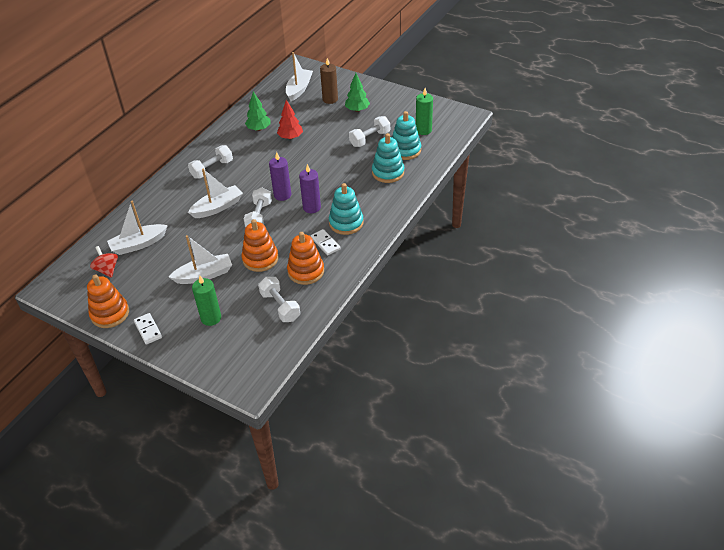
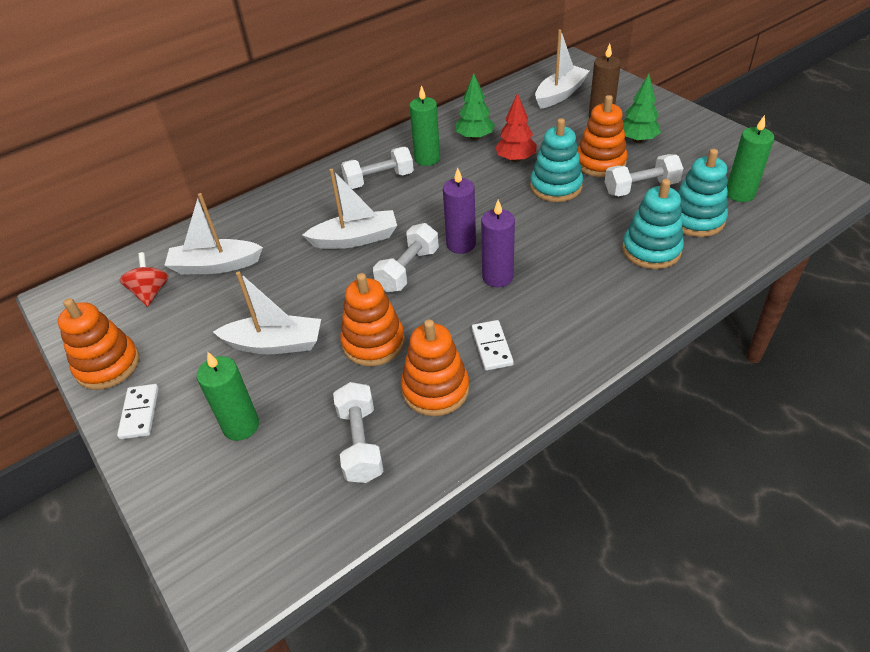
camera: 25 degrees right, 0 degrees up
(235, 149) = (427, 159): none -> green candle
(341, 129) = (600, 163): none -> orange stacking toy
(346, 223) = (543, 320): turquoise stacking toy -> turquoise stacking toy (556, 187)

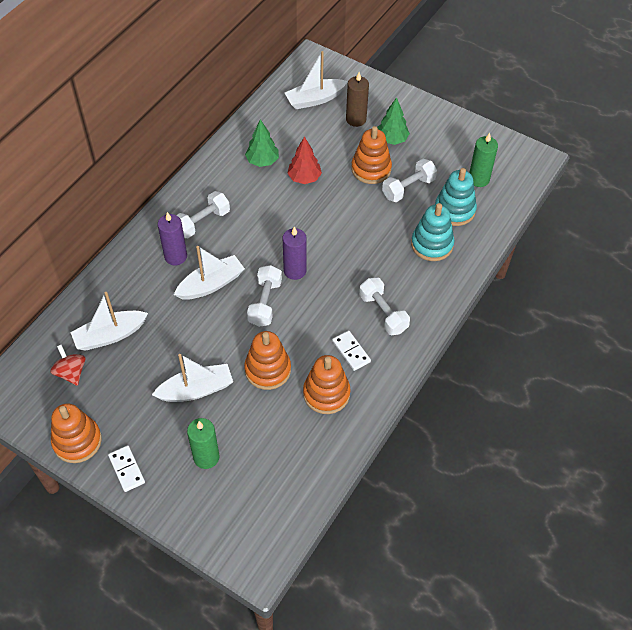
camera: 25 degrees left, 10 degrees up
(360, 443) = (294, 445): white dumbbell -> white dumbbell (383, 313)
(427, 159) = (232, 192): green candle -> none
(497, 277) = (333, 293): purple candle -> purple candle (175, 256)
(556, 187) = (345, 200): turquoise stacking toy -> none
(560, 94) = (315, 99): white boat -> white boat turned 135 degrees counterclockwise

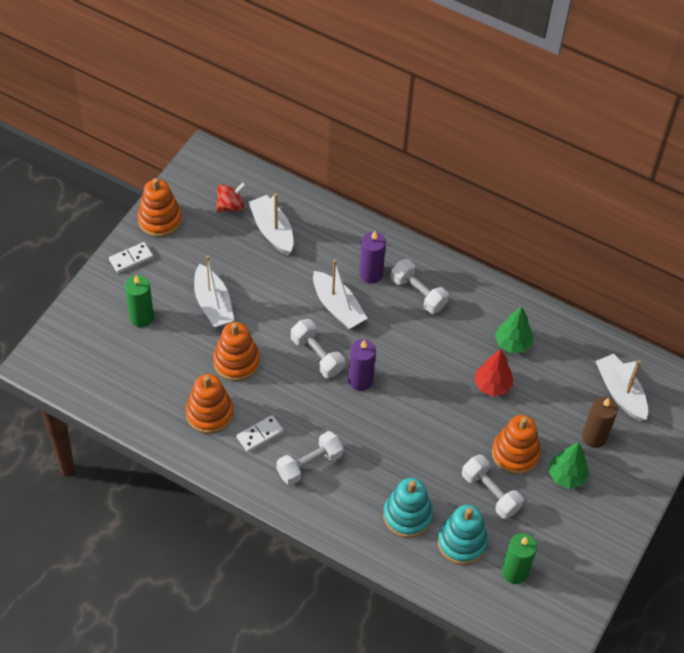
camera: 85 degrees right, 0 degrees up
(265, 303) = (317, 355): white dumbbell -> white dumbbell turned 45 degrees clockwise

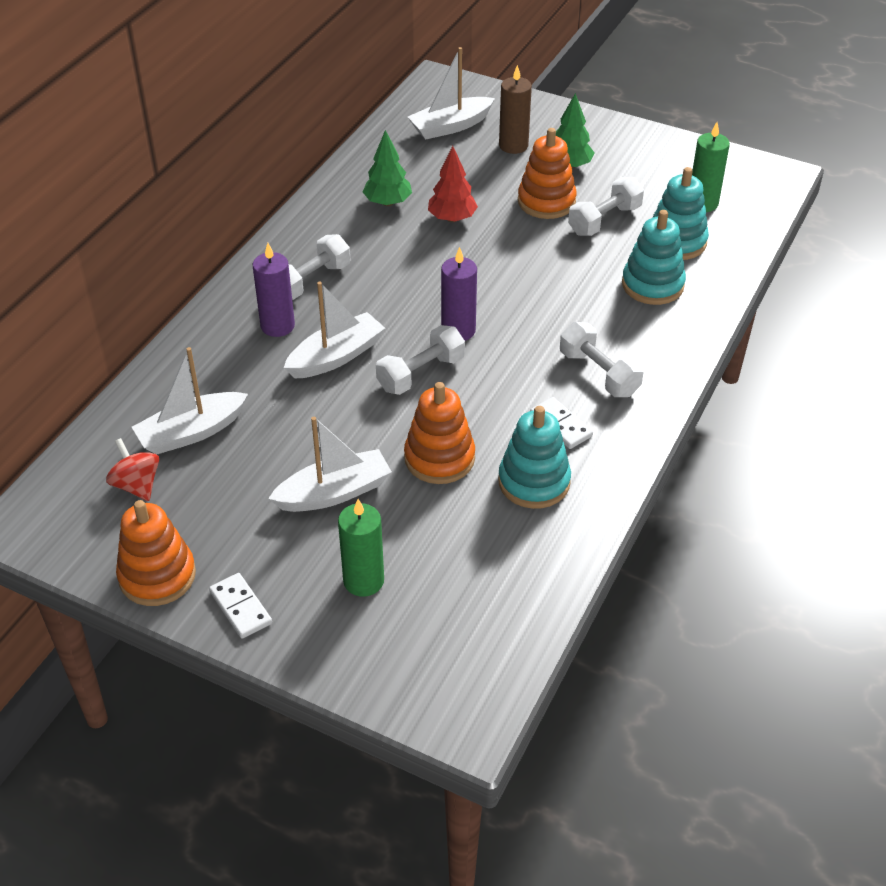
camera: 90 degrees left, 10 degrees down
(209, 413) = (534, 482): orange stacking toy -> turquoise stacking toy

